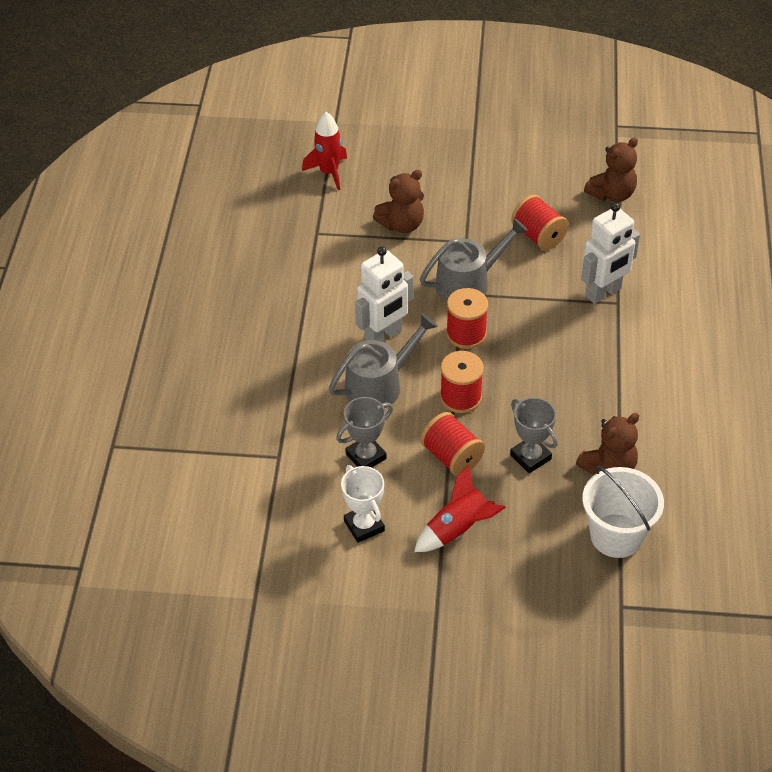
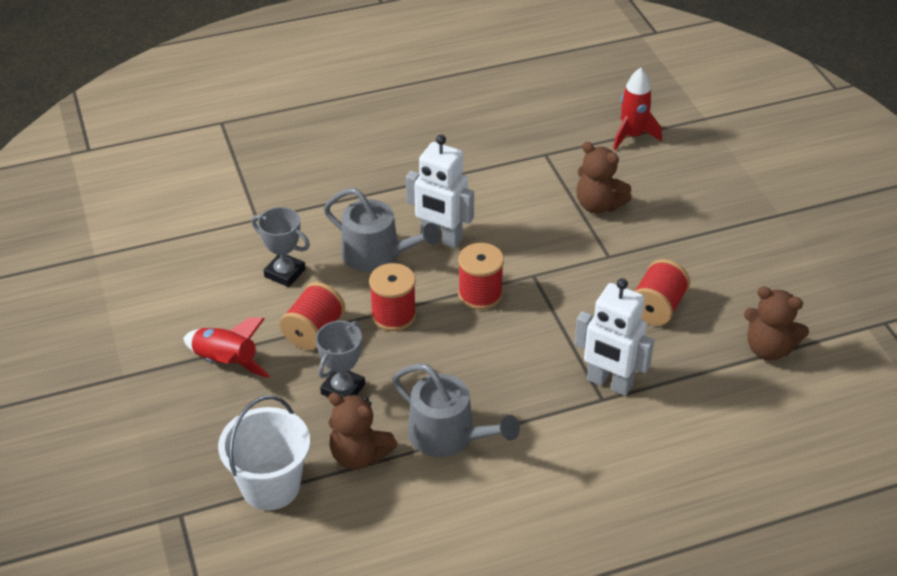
camera: 65 degrees right, 5 degrees down
(364, 526) = (202, 297): white trophy -> none
(468, 283) = (551, 275): grey watering can -> grey watering can (448, 435)

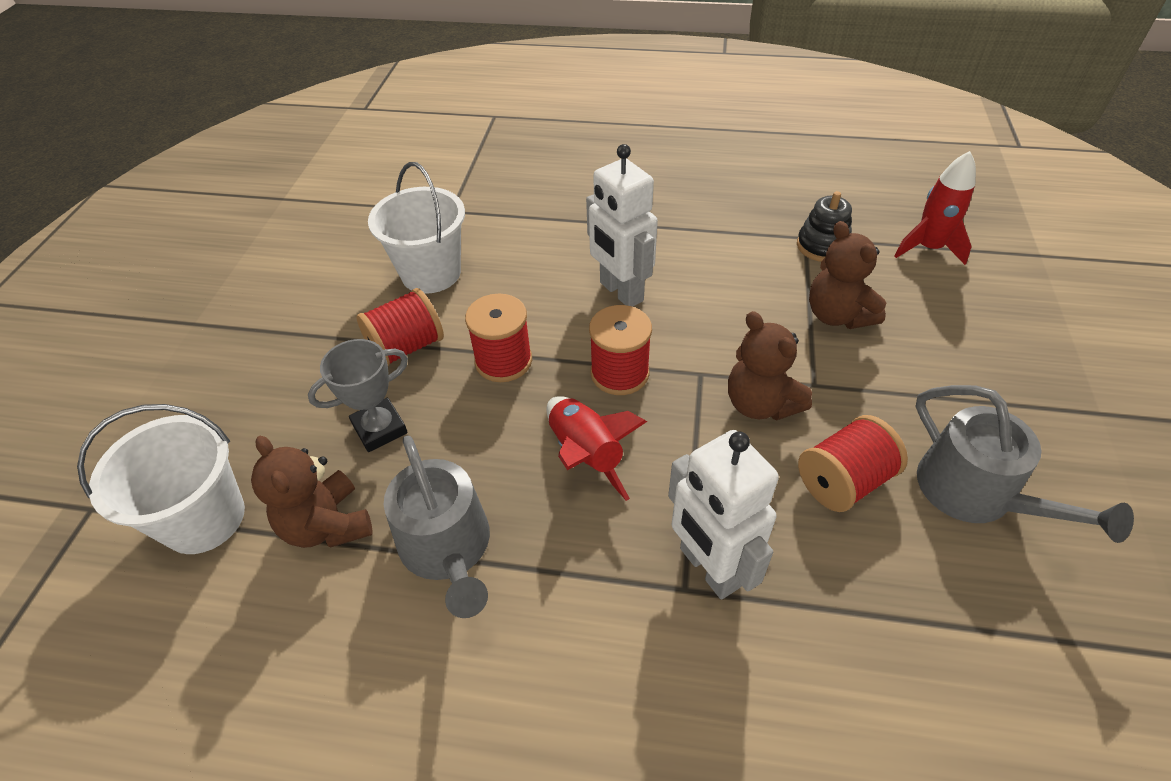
camera: 30 degrees right, 5 degrees up
(226, 362) = (294, 347): red rocket -> red rocket (585, 454)
(285, 273) = (431, 273): grey trophy -> white bucket
(377, 255) = (538, 286): grey watering can -> grey watering can (975, 493)
(561, 157) = (822, 246): none -> black stacking toy
(768, 349) = (992, 621): brown teddy bear -> brown teddy bear (760, 404)

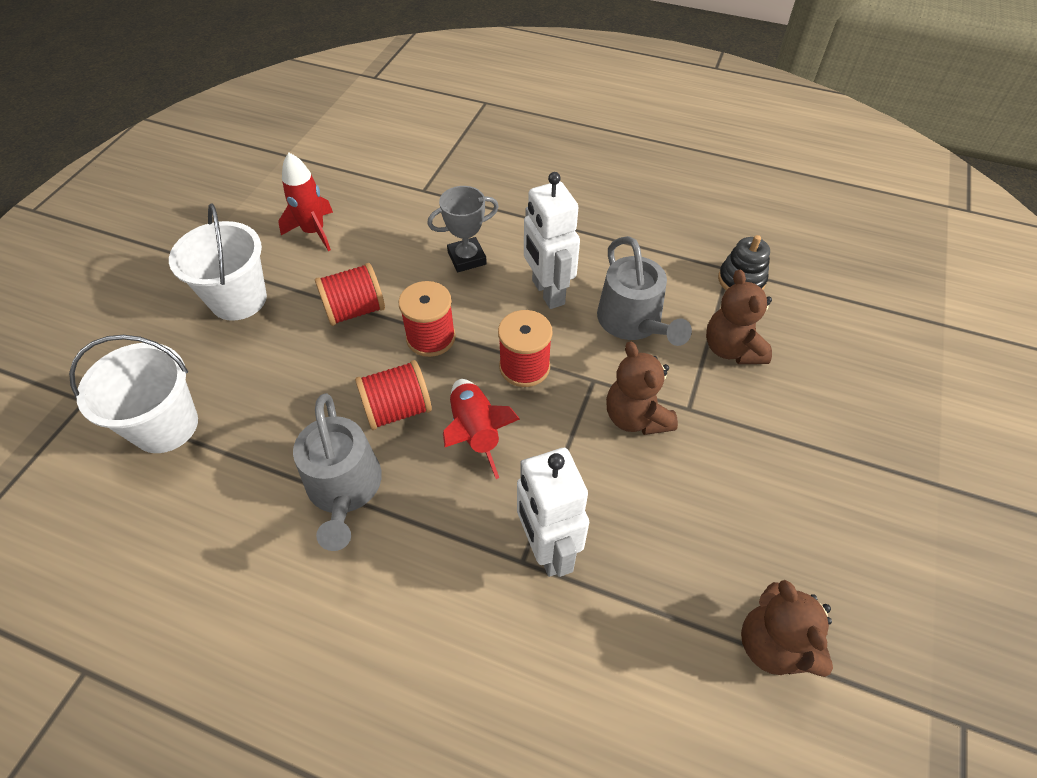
camera: 10 degrees right, 5 degrees up
(327, 525) = (257, 450): brown teddy bear -> brown teddy bear (773, 644)
(380, 428) = (316, 378): grey trophy -> grey trophy (467, 258)
(431, 273) = (391, 246): white bucket -> white bucket (238, 299)
(843, 481) = (684, 499): red spool -> red spool (397, 409)
(928, 248) = (839, 299): red rocket -> red rocket (314, 232)
(975, 493) = (795, 533): grey watering can -> grey watering can (633, 322)

